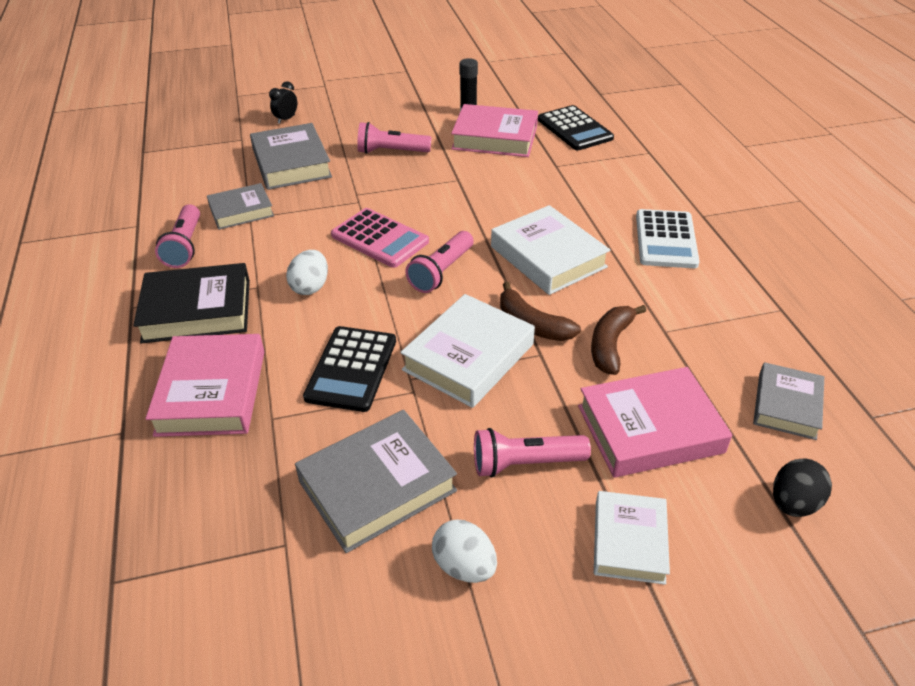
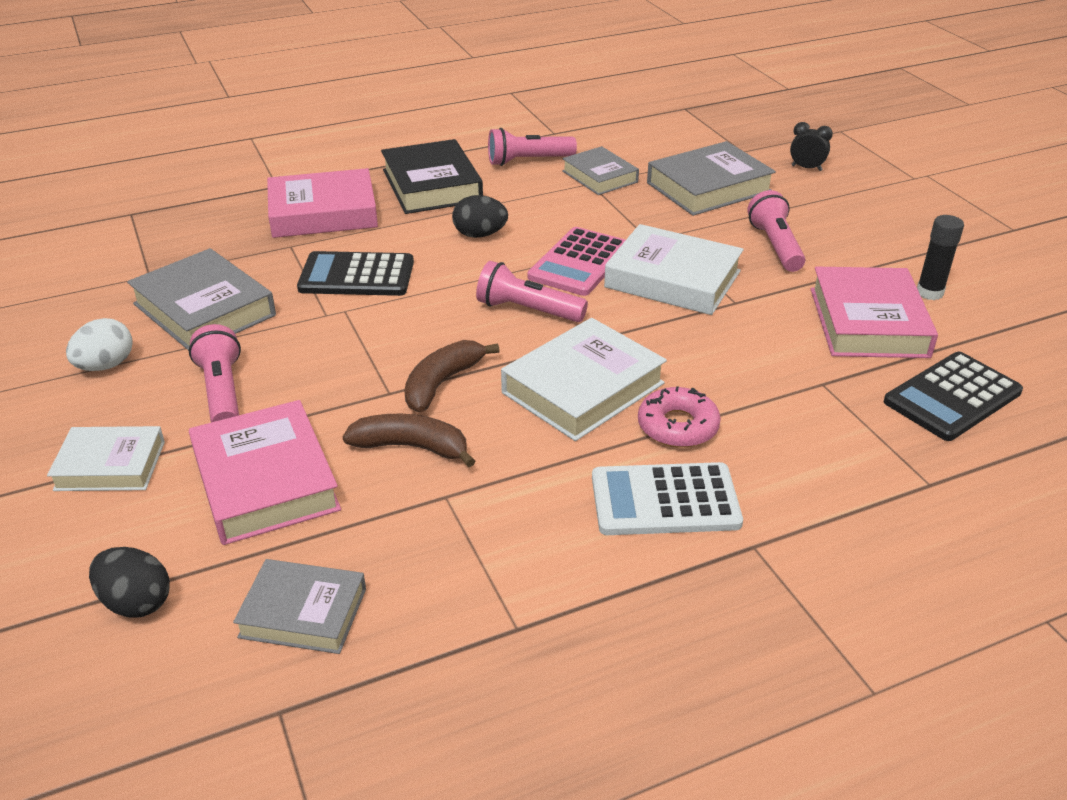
camera: 80 degrees right, 5 degrees down
(310, 287) = (480, 235): white egg -> black egg
(468, 357) = (380, 343): white book -> white book (673, 279)
(594, 224) = (677, 426): none -> pink donut

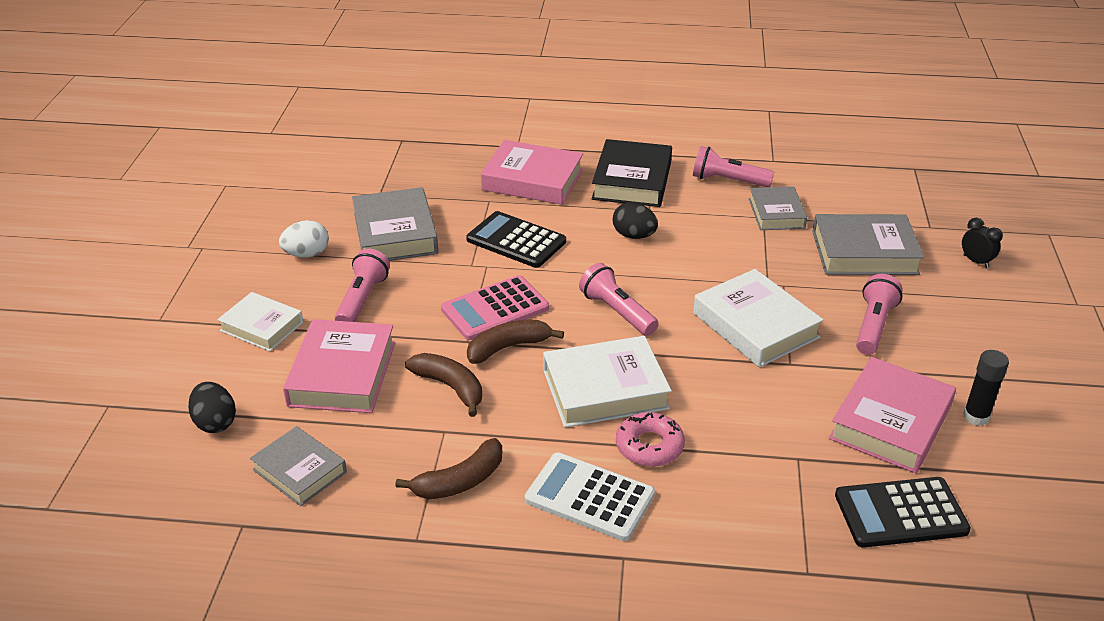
camera: 30 degrees right, 0 degrees up
(511, 542) = (460, 481): none -> brown banana
(579, 263) = (692, 285): pink calculator -> pink calculator (495, 309)

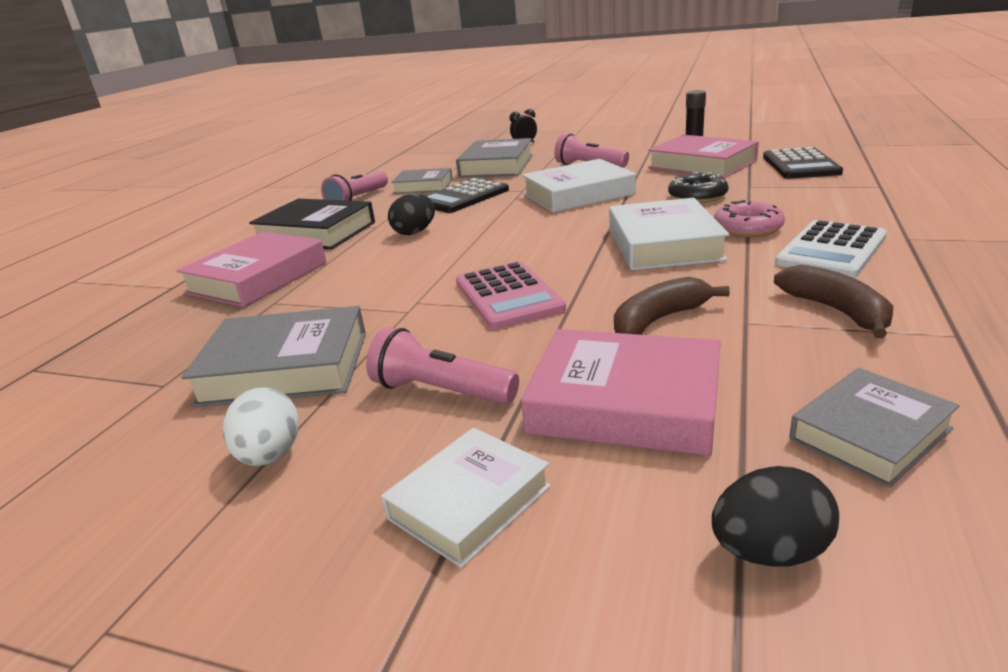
camera: 75 degrees left, 10 degrees down
(508, 347) = (585, 288): brown banana -> none
(516, 241) = (376, 286): black calculator -> black calculator (463, 197)
(617, 312) = (539, 239): pink flashlight -> none
(754, 414) = (697, 196): none -> black donut

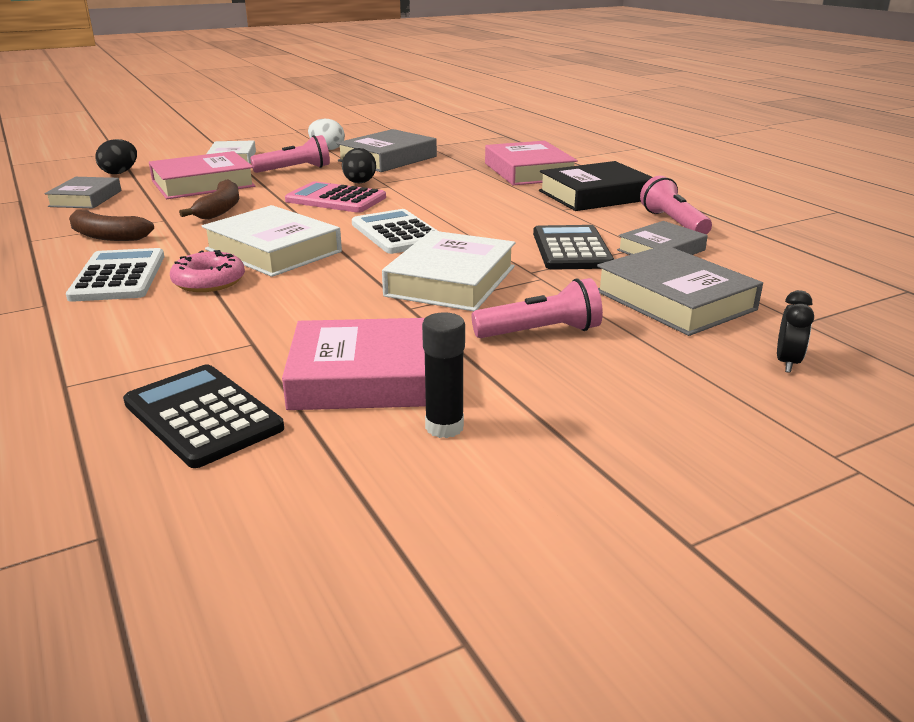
camera: 130 degrees right, 0 degrees up
(415, 232) = (513, 213): black egg -> black egg (359, 183)
(538, 236) = (397, 233): none -> white calculator
(697, 196) = (303, 310): black donut -> none

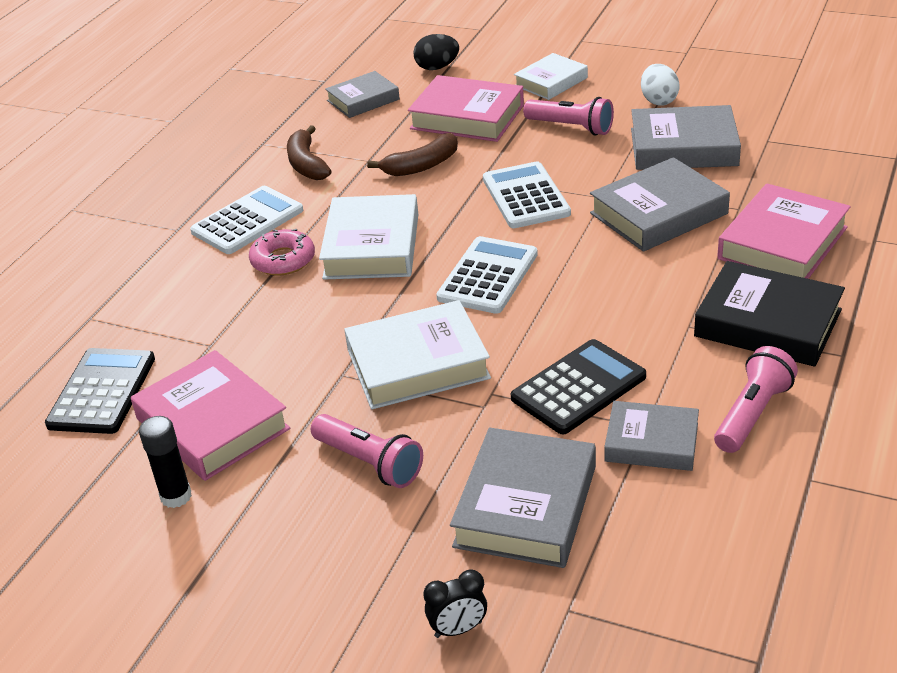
camera: 55 degrees right, 10 degrees up
(336, 199) = (525, 196): pink calculator -> white calculator
(359, 183) = (587, 179): black egg -> none
(437, 181) = (658, 213): none -> grey book

